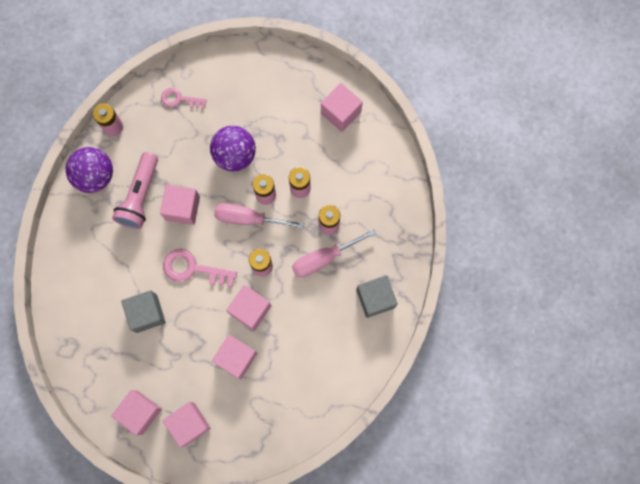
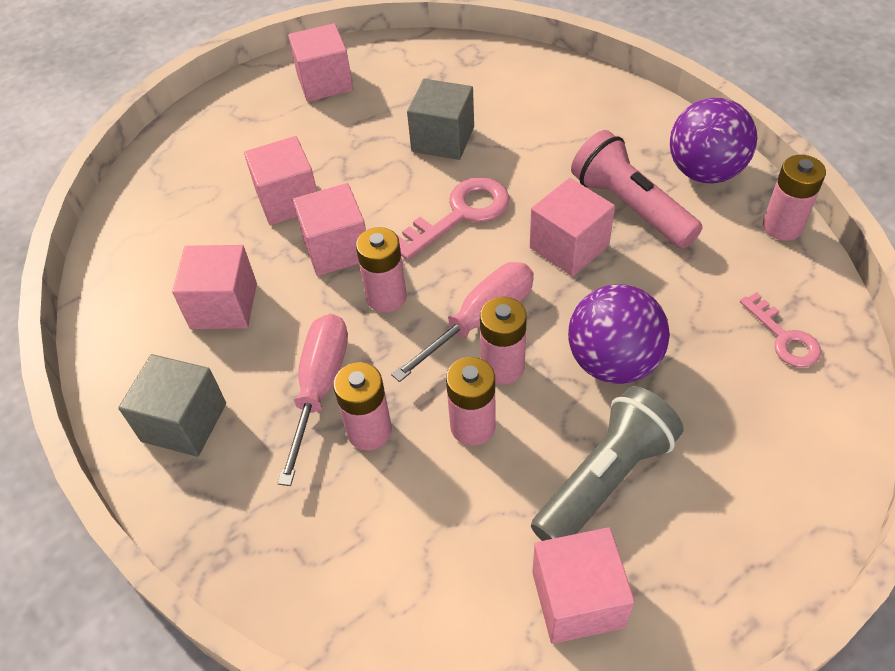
camera: 130 degrees right, 25 degrees down
(179, 99) = (784, 337): pink key -> pink key turned 105 degrees clockwise
(189, 424) = (261, 118): pink cube -> pink cube (224, 306)
(290, 129) = (605, 479): none -> grey flashlight

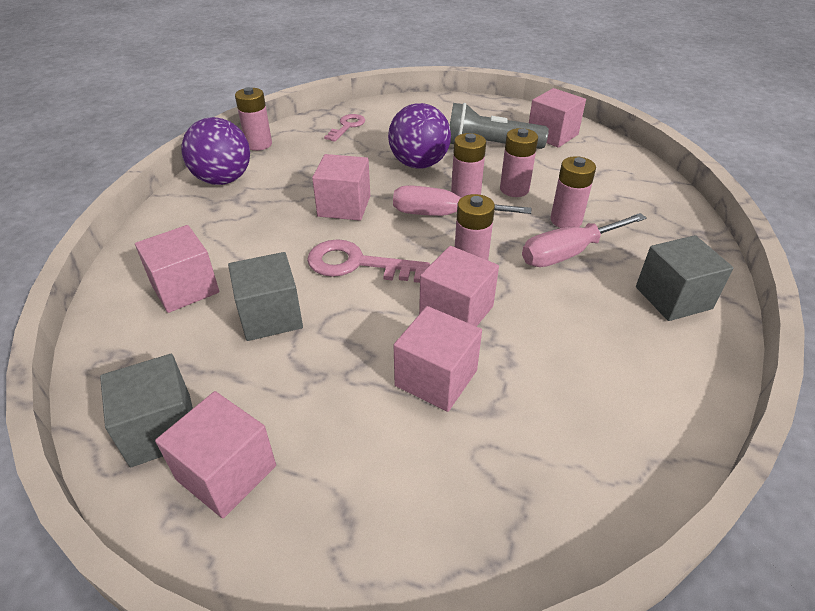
camera: 130 degrees left, 10 degrees down
(224, 306) = (579, 342): pink cube -> pink cube (185, 288)
(385, 65) = (161, 429): none -> grey cube
(630, 207) = (283, 196): pink flashlight -> none

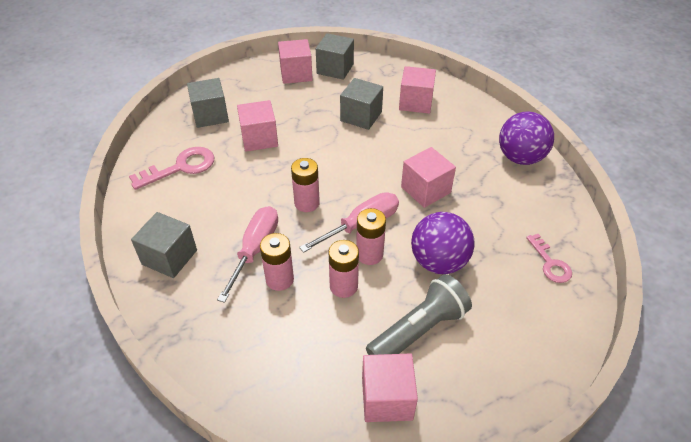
camera: 135 degrees right, 5 degrees up
(258, 144) = (563, 197): pink battery -> none
(357, 264) = (362, 161): pink key -> pink key (180, 167)
(456, 311) = (282, 171): pink cube -> none
(468, 488) = (210, 115): none -> grey cube

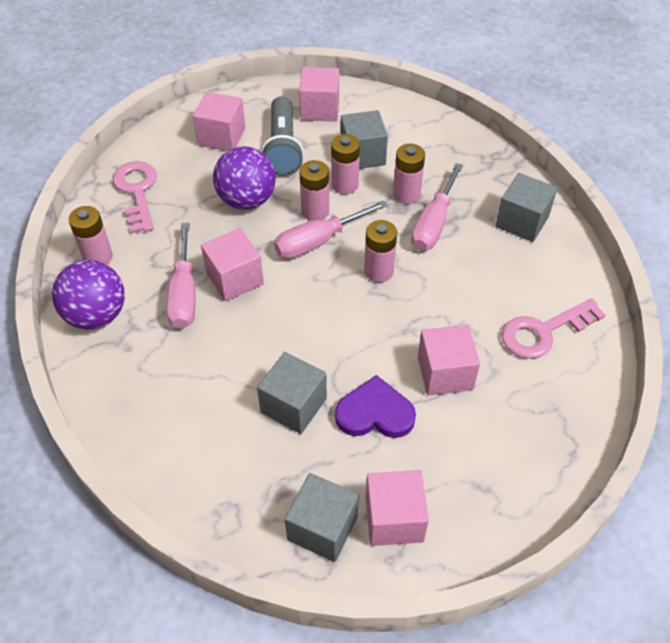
camera: 175 degrees left, 5 degrees up
(210, 115) = (526, 425): grey cube -> grey cube (362, 155)
(307, 115) = (375, 413): none -> purple heart
(415, 102) = (202, 429): pink cube -> pink cube (221, 136)
(419, 330) = (283, 148): grey flashlight -> grey flashlight turned 60 degrees counterclockwise
(462, 176) = (184, 293): none -> pink screwdriver
(547, 199) = (98, 257): none -> pink battery
(550, 263) = (137, 192): pink key -> pink key, size x1.56

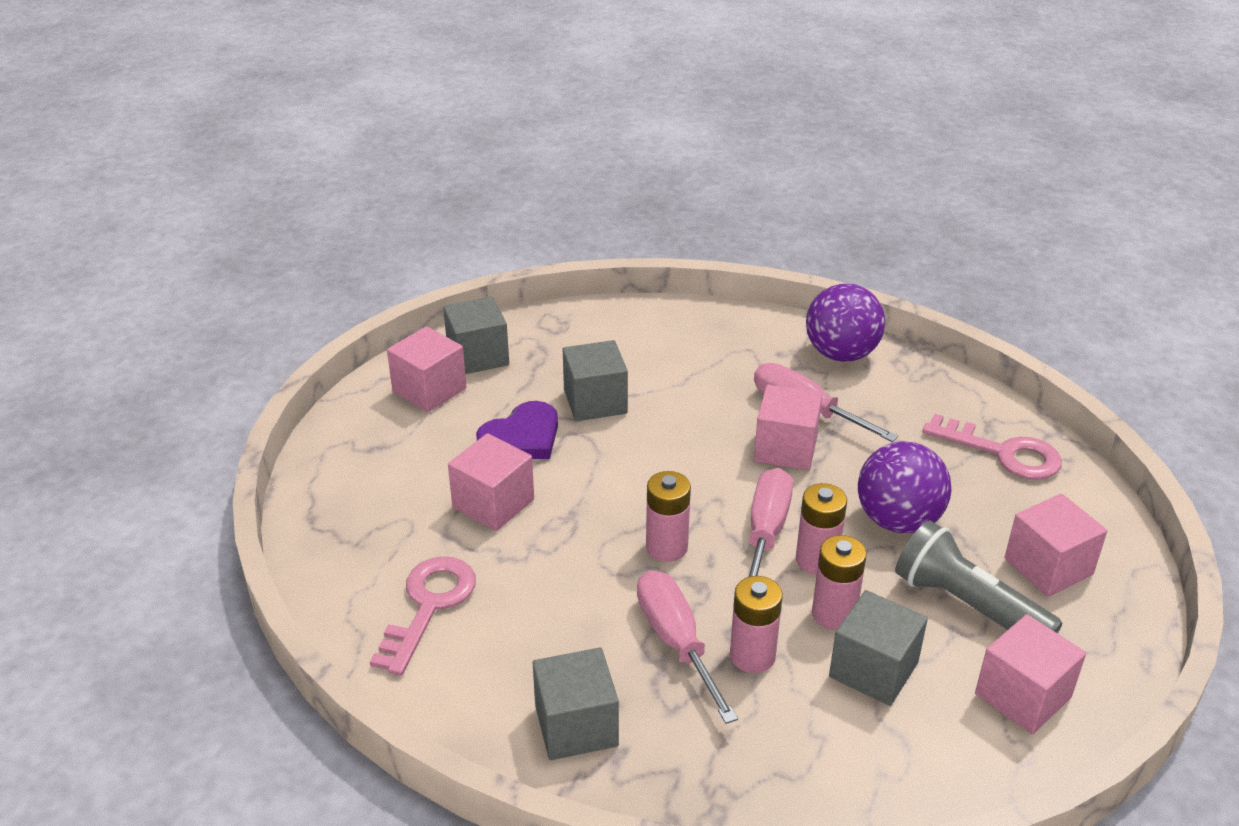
camera: 135 degrees right, 15 degrees down
(98, 257) = (922, 386): pink battery -> none

